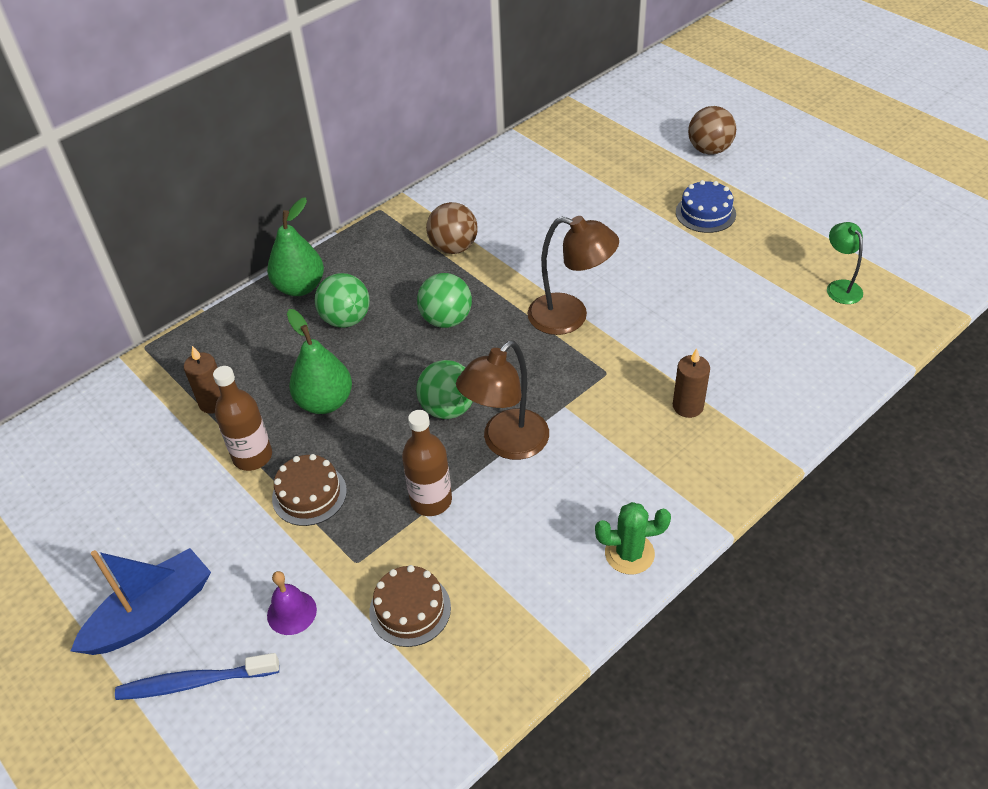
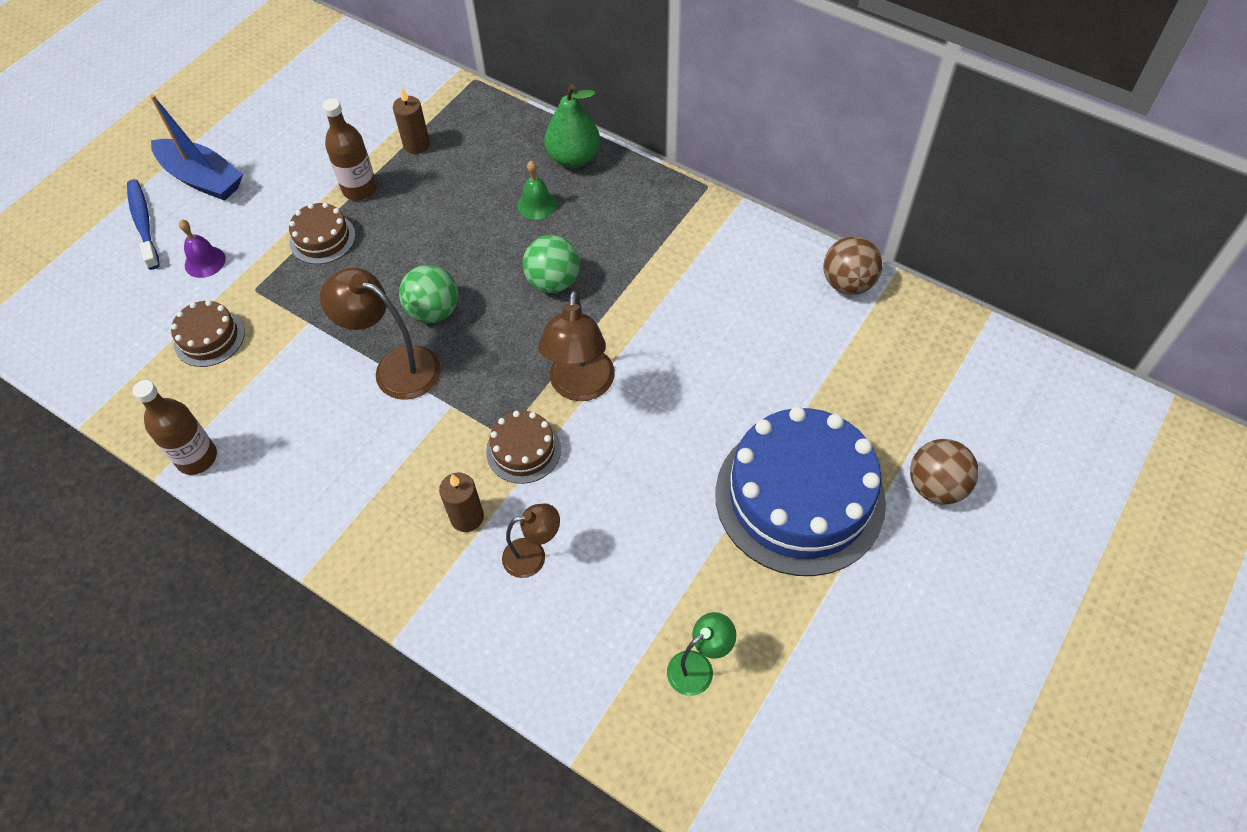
camera: 75 degrees right, 10 degrees up
(325, 402) = (428, 219): green pear -> none
(346, 319) = (537, 204): green ball -> green bell
(431, 500) = (323, 325): brown bottle -> brown bottle (197, 458)
(453, 247) = (664, 262): brown ball -> brown ball (848, 283)
(626, 361) = (523, 450): none -> brown cake
(629, 553) = (273, 491): green cactus -> none
(705, 213) = (799, 497): blue cake -> blue cake, size x2.18
(733, 367) = (533, 556): none -> brown lamp

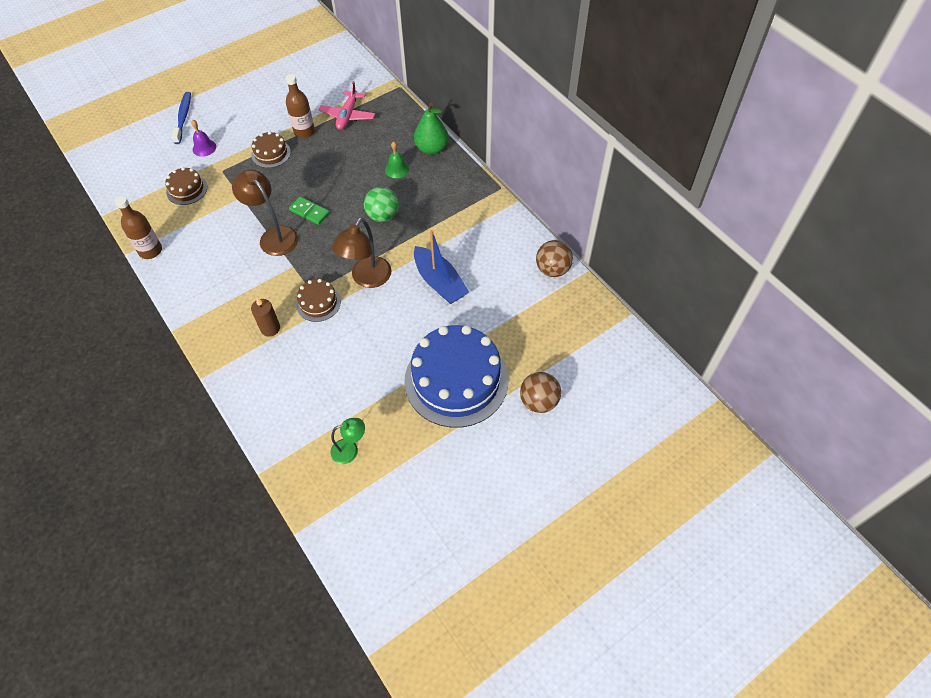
camera: 20 degrees right, 0 degrees up
(202, 179) = (224, 102): blue boat -> blue boat (439, 282)
(416, 145) = (348, 116): brown candle -> pink plane
(434, 311) = (309, 212): green ball -> green domino
(533, 556) = (294, 360): brown lamp -> none

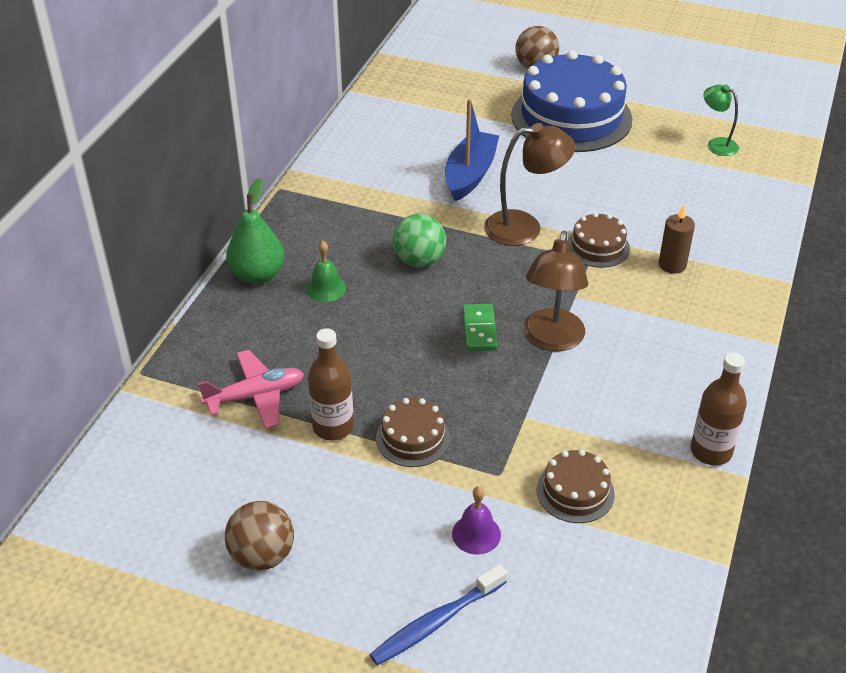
camera: 125 degrees left, 15 degrees down
(552, 269) = (372, 111): brown ball -> brown ball (262, 555)

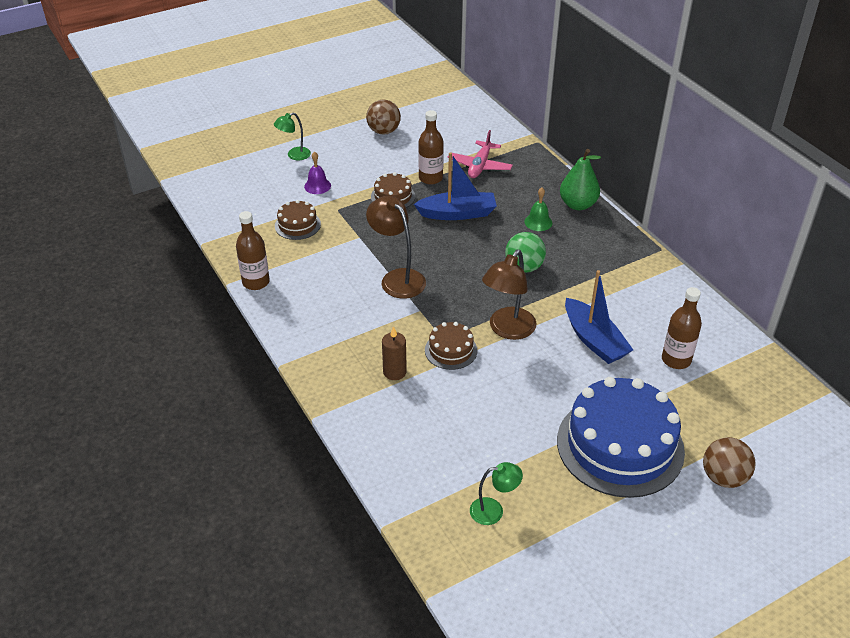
camera: 130 degrees right, 0 degrees up
(382, 359) = (457, 213): none -> blue boat
(436, 622) = (294, 155): blue toothbrush -> green lamp
(437, 126) = (676, 360): none -> brown bottle
(479, 330) = (438, 257): green domino -> none

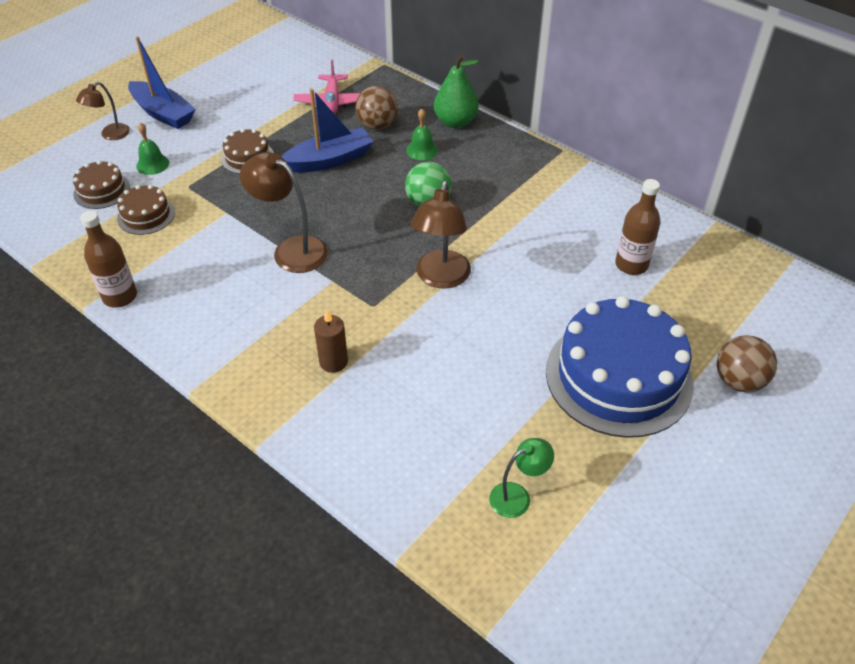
camera: 20 degrees left, 5 degrees up
(294, 155) = (110, 135): green lamp -> brown lamp
(317, 186) = (152, 164): purple bell -> green bell
(384, 131) = (207, 86): brown ball -> brown ball (377, 125)
(430, 178) = (282, 127): brown bottle -> none
(451, 350) = (387, 318): brown cake -> brown cake (102, 190)
(594, 340) = (538, 265): blue boat -> blue boat (163, 113)

